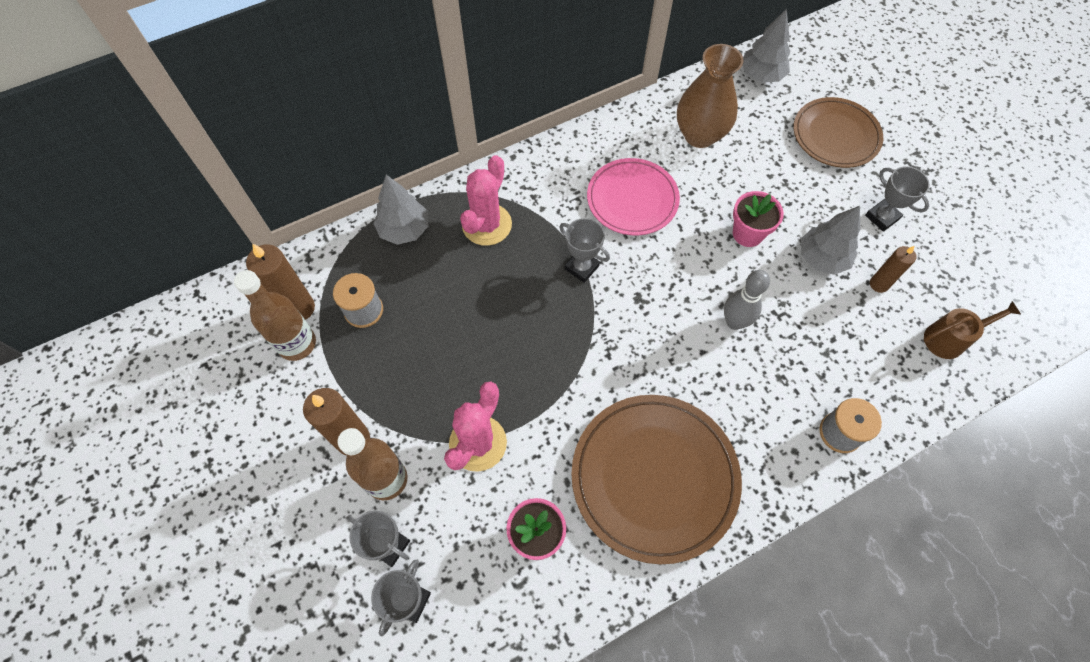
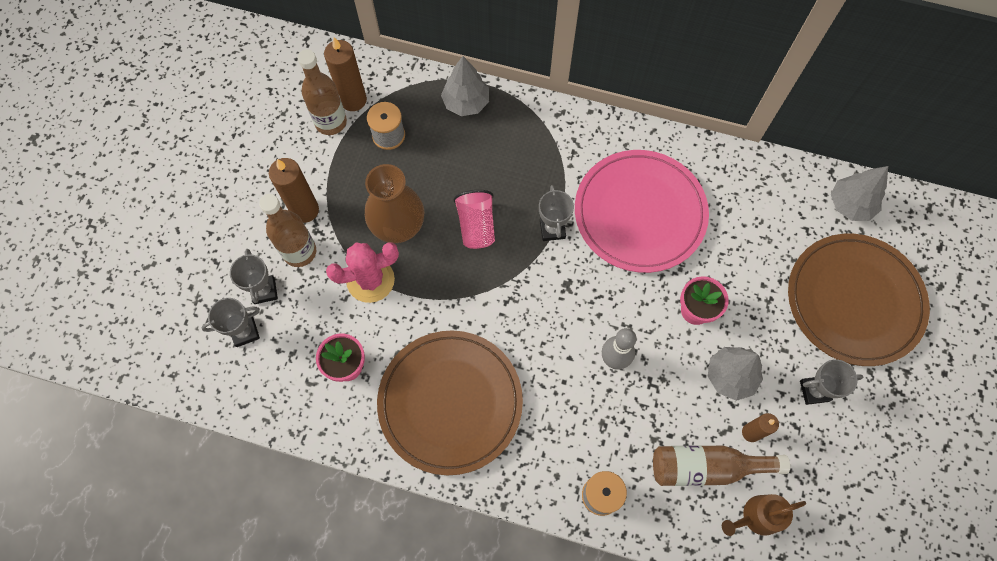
camera: 45 degrees right, 5 degrees up
(487, 225) = (521, 145): pink cactus -> none
(519, 318) = (476, 226): none -> pink cup
(632, 199) = (639, 213): pink plate -> pink plate, size x1.52
(699, 135) = (744, 209): brown vase -> brown vase (398, 227)
(835, 135) = (854, 301): brown plate -> brown plate, size x1.52
(881, 337) = (706, 467): none -> brown bottle
(882, 217) = (814, 391): grey trophy -> grey trophy turned 75 degrees clockwise
(949, 339) = (757, 517): brown watering can -> brown watering can turned 135 degrees clockwise

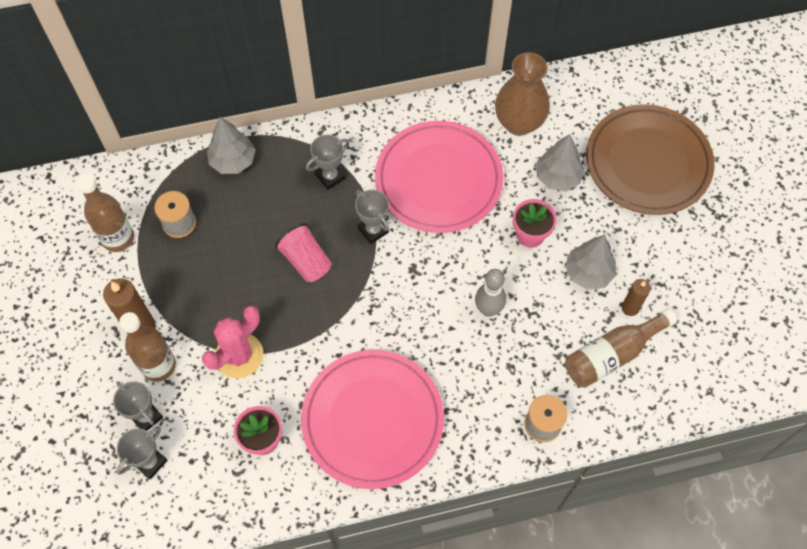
camera: 30 degrees left, 5 degrees down
(353, 100) = (127, 208): brown candle -> none
(398, 227) = (236, 297): brown vase -> brown vase (519, 123)
(450, 402) = (372, 420): brown plate -> pink plate
(757, 517) = (673, 371): brown watering can -> none
(814, 391) = (659, 249): grey trophy -> grey trophy (330, 176)
(850, 205) = (601, 88): grey tree -> grey tree (557, 177)

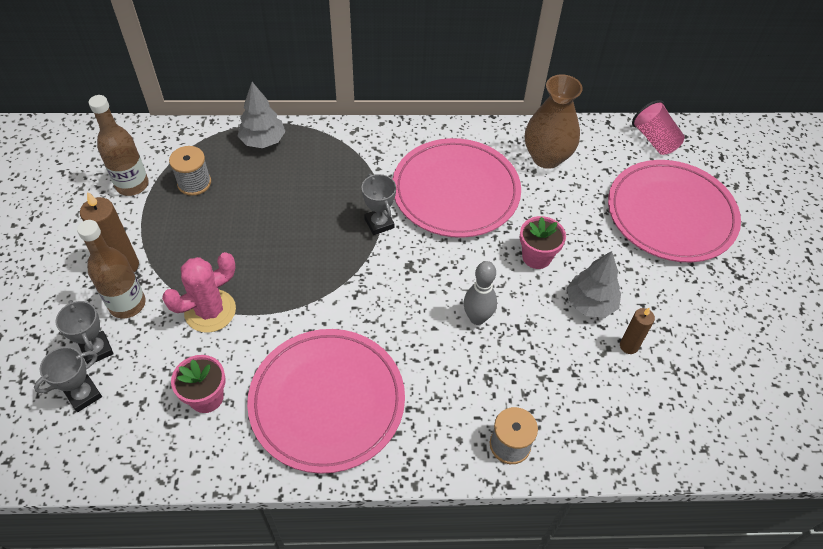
camera: 10 degrees right, 10 degrees down
(306, 261) = (304, 238): pink cup -> pink cup (654, 140)
(330, 176) = (351, 170): grey trophy -> none
(557, 177) = (575, 210): grey tree -> none
(612, 354) = (601, 388): brown bottle -> none
(648, 163) = (671, 214): brown plate -> pink plate

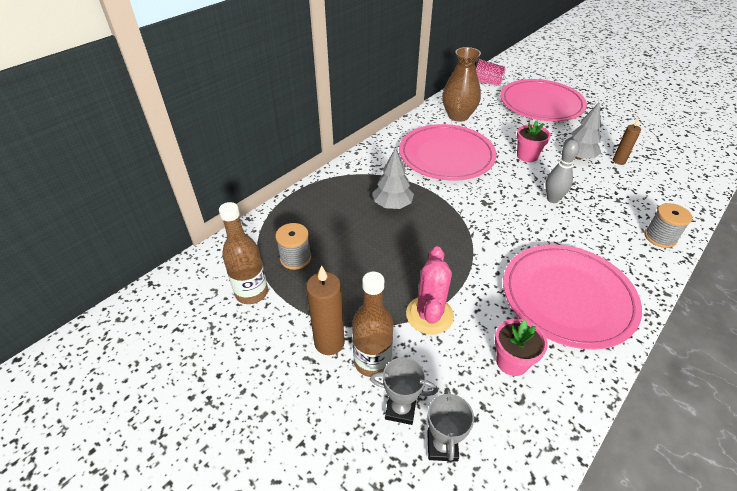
camera: 45 degrees left, 10 degrees down
(263, 141) = (302, 205): grey tree -> grey tree (392, 205)
(379, 223) = (437, 196): grey trophy -> none

